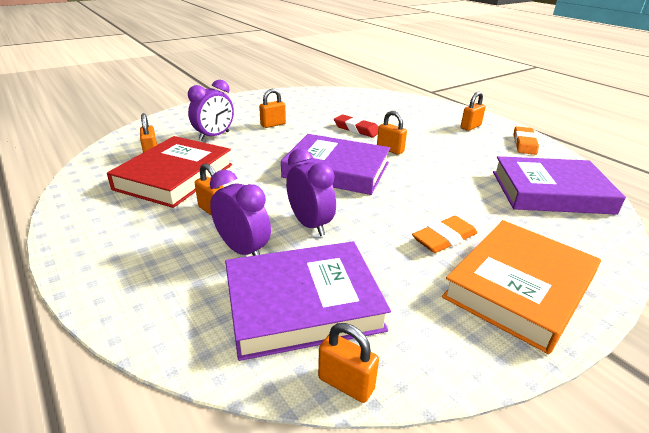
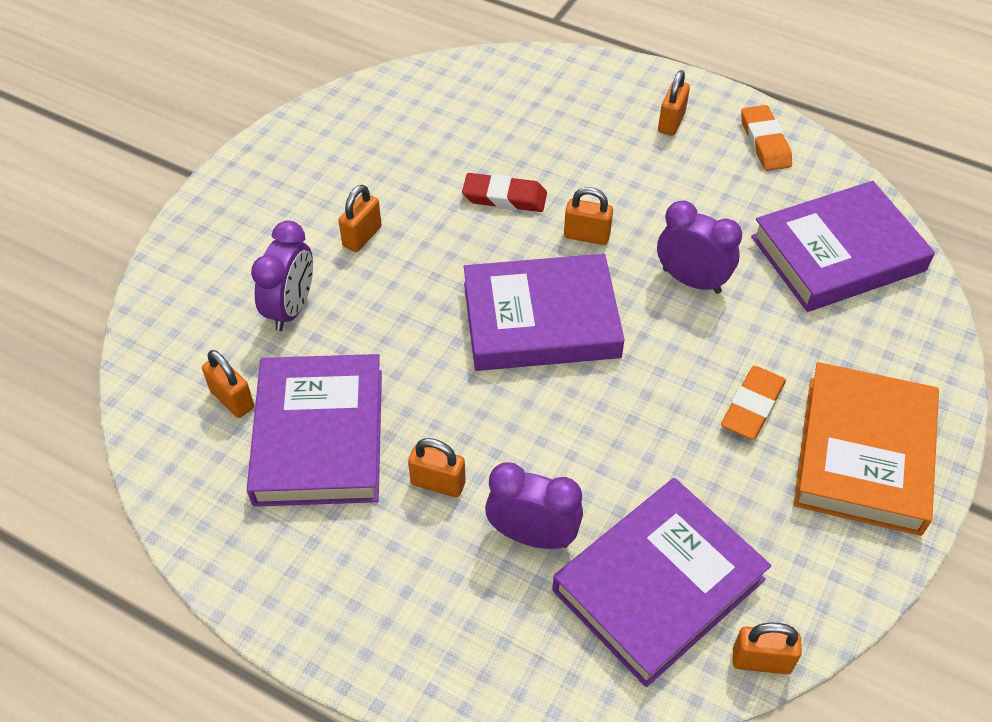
camera: 25 degrees left, 20 degrees up
(174, 176) = (319, 436): red book -> purple book
(310, 224) = (581, 453): purple clock -> purple clock (691, 281)

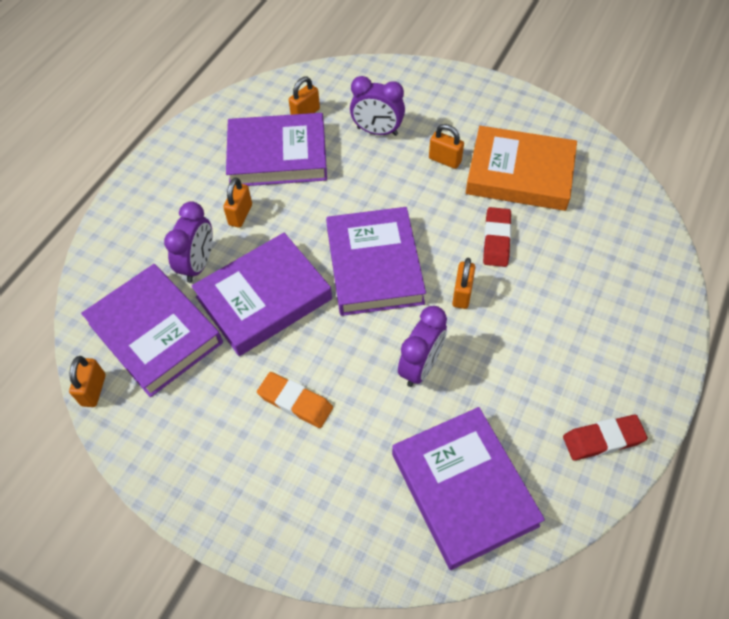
camera: 90 degrees right, 5 degrees up
(594, 446) = (264, 298): none -> purple book
(671, 122) = (613, 360): orange padlock -> none
(764, 142) = (603, 439): orange eraser -> red eraser
(863, 454) = (248, 480): orange book -> orange book (519, 174)

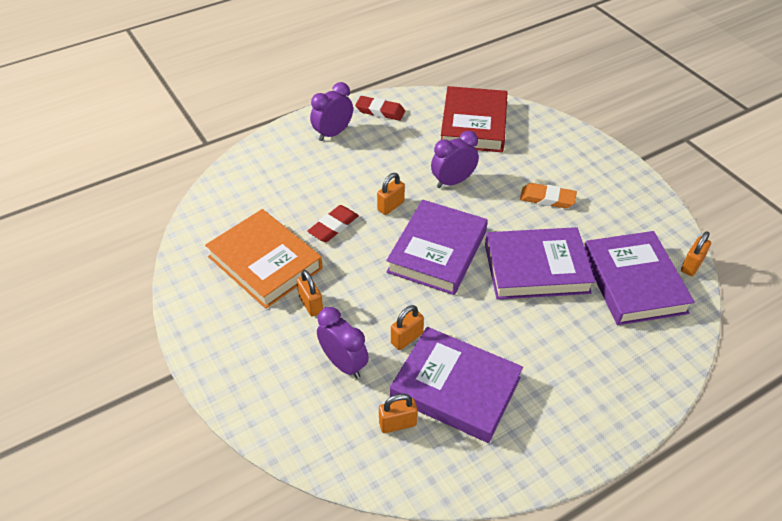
camera: 150 degrees left, 10 degrees down
(198, 264) = (579, 318): purple clock -> purple clock (333, 133)
(240, 215) = (522, 345): orange padlock -> orange padlock (406, 338)
(295, 402) = (547, 199): orange eraser -> orange eraser turned 45 degrees counterclockwise
(463, 489) = (473, 124): purple book -> red book

